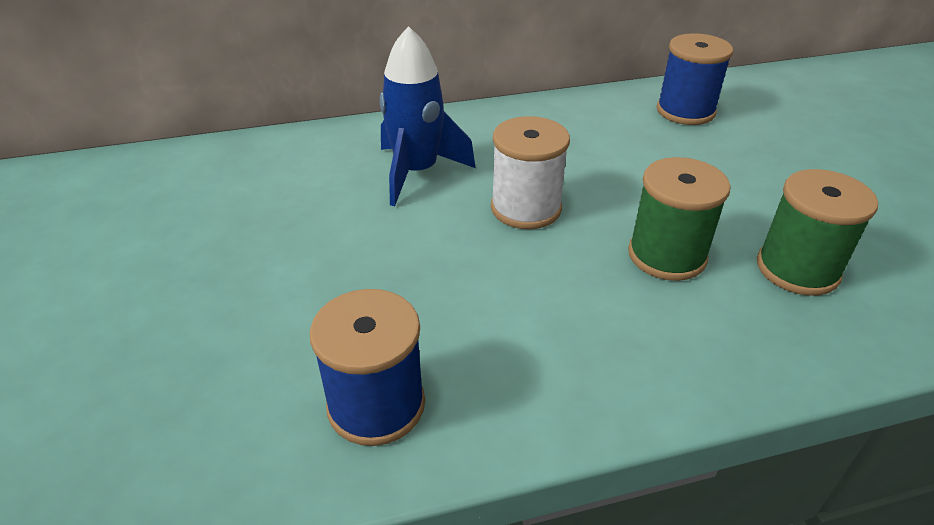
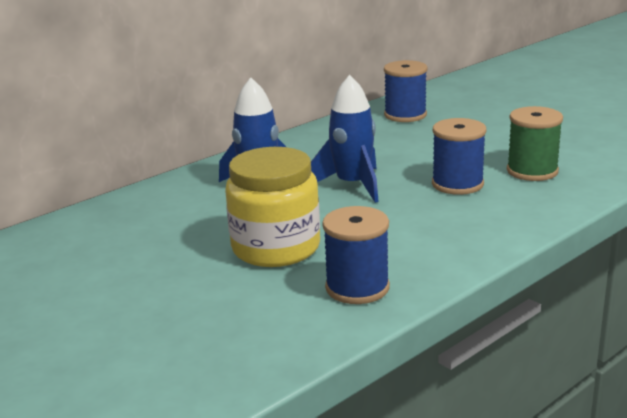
camera: 25 degrees left, 15 degrees down
(345, 283) = (276, 248): none -> yellow jar
(526, 208) = (352, 185): white spool -> blue rocket
(666, 255) = (457, 184): green spool -> blue spool

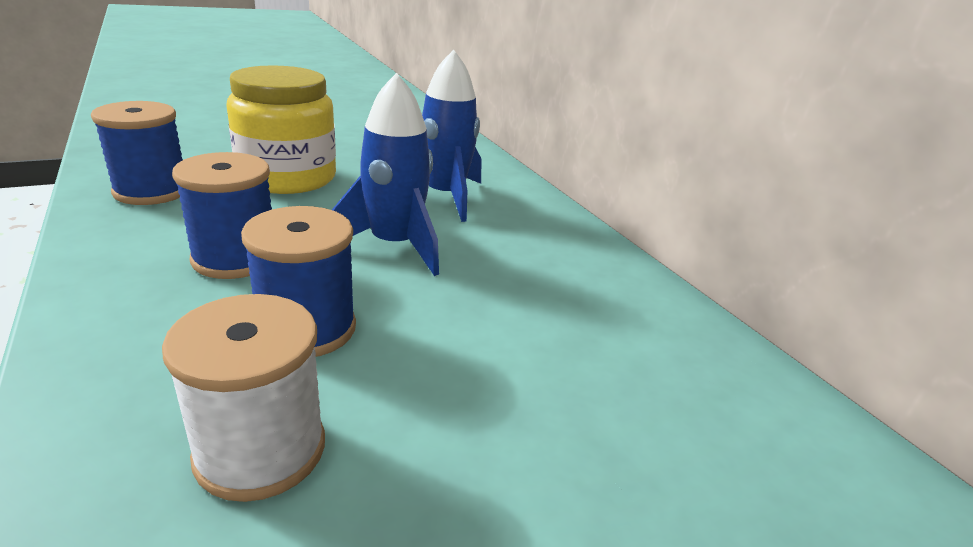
camera: 100 degrees right, 5 degrees up
(405, 115) = (693, 381): blue spool -> blue spool (235, 258)
(532, 171) = (261, 450): green spool -> white spool

